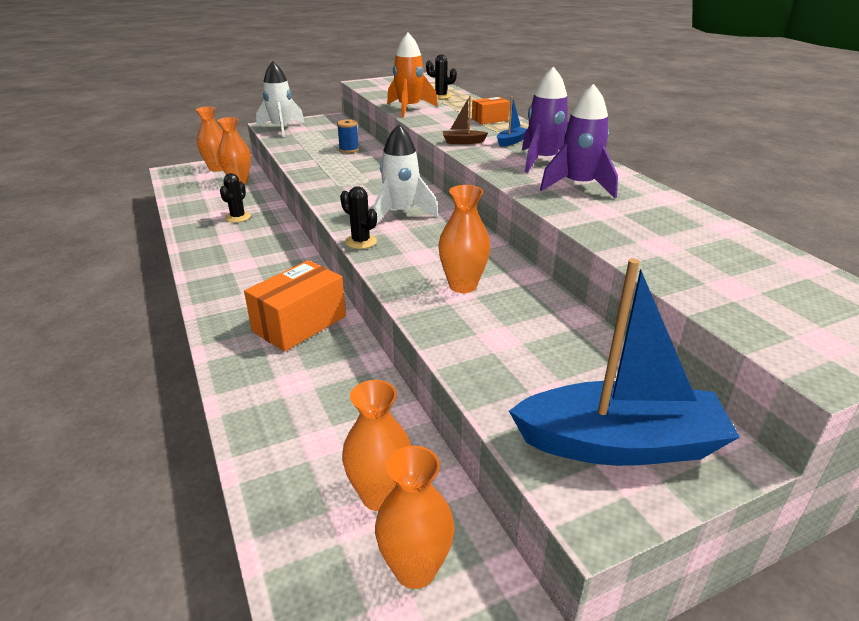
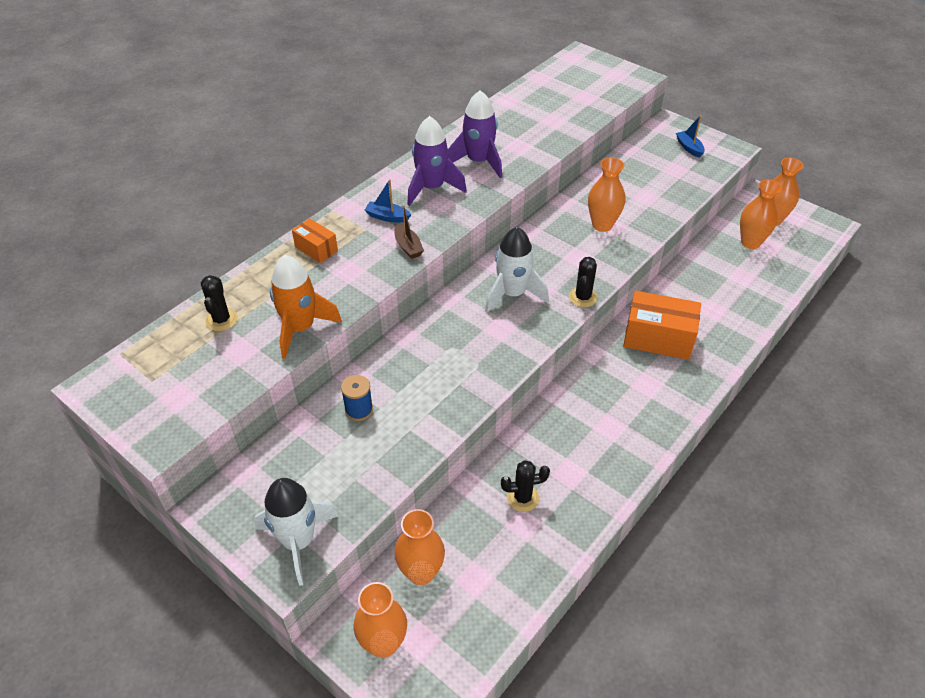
camera: 115 degrees left, 15 degrees up
(619, 444) = (689, 148): blue boat -> blue boat, size x0.41

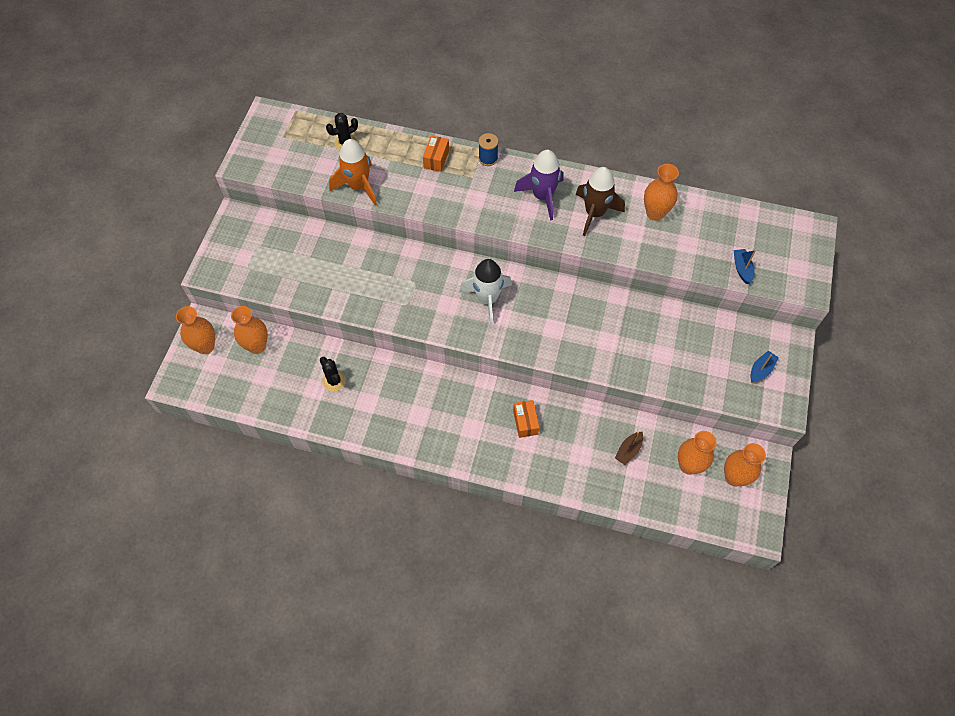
camera: 65 degrees right, 15 degrees up
(298, 541) = (228, 268): white rocket -> none
(359, 410) = (335, 254): blue spool -> blue spool (488, 158)
(387, 217) = (493, 184): blue boat -> blue boat (742, 269)
(408, 247) = (467, 210): brown boat -> brown boat (628, 450)
(478, 162) = (594, 213): purple rocket -> brown rocket
(583, 297) = (508, 346): black cactus -> none
(602, 225) = (604, 333): orange vase -> orange vase (655, 213)
(658, 338) = (525, 422): orange box -> orange box, size x0.55

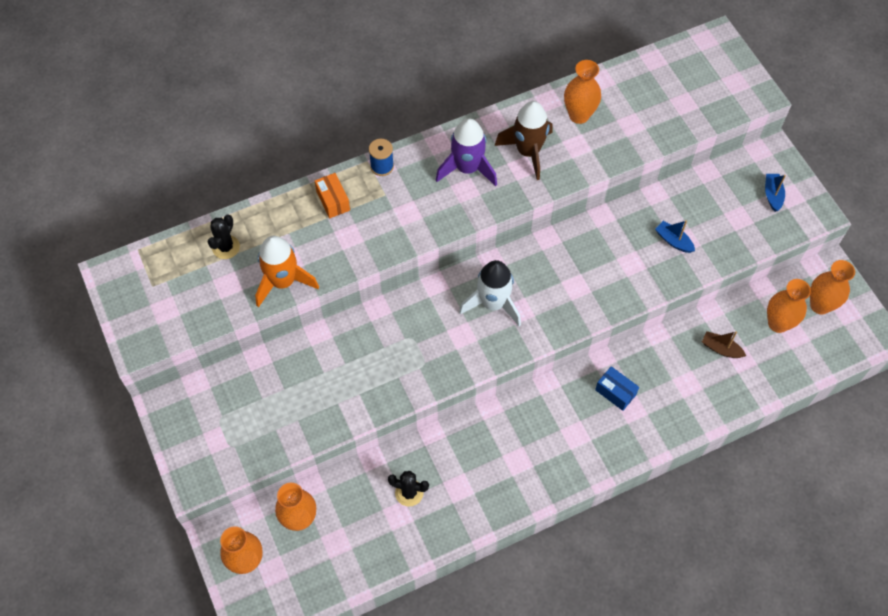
camera: 40 degrees left, 0 degrees up
(525, 422) = (615, 392): orange box -> blue box
(628, 450) = (721, 349): brown boat -> brown boat turned 120 degrees clockwise
(742, 269) = (694, 116): blue boat -> blue boat (673, 241)

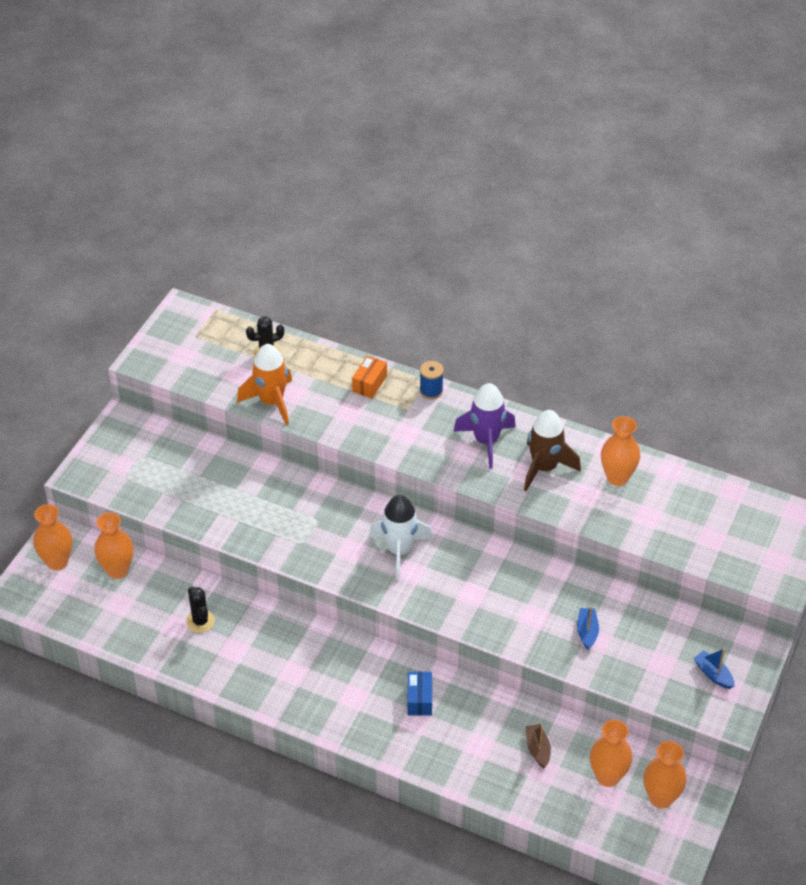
camera: 50 degrees right, 15 degrees down
(772, 195) = (713, 674): blue boat -> blue boat turned 90 degrees counterclockwise

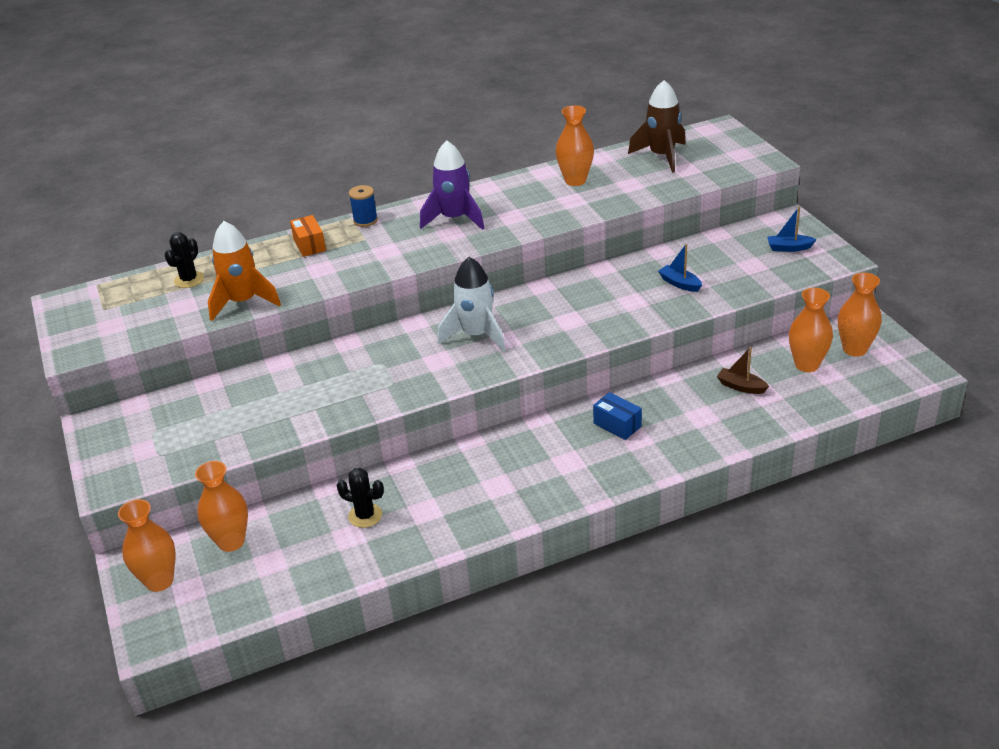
camera: 45 degrees left, 10 degrees down
(544, 468) = (519, 206): brown rocket -> brown rocket (662, 156)

